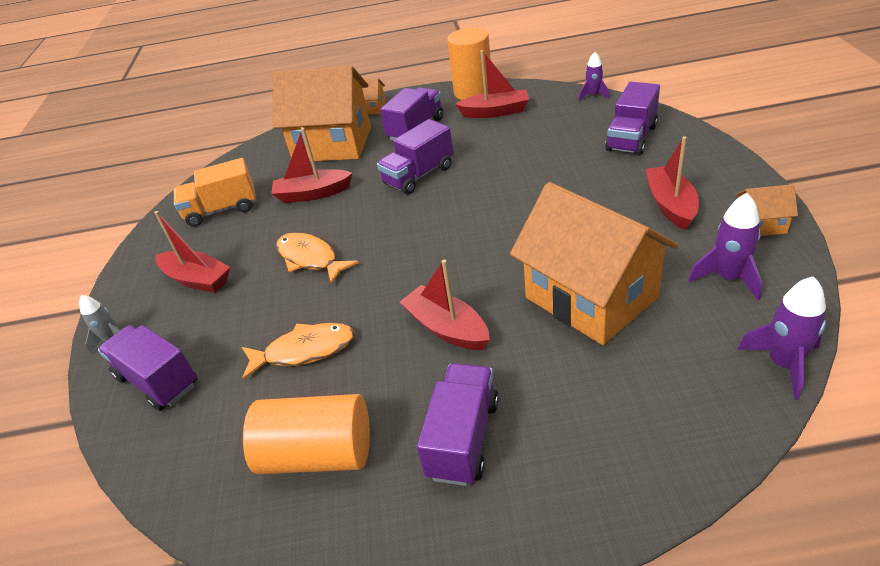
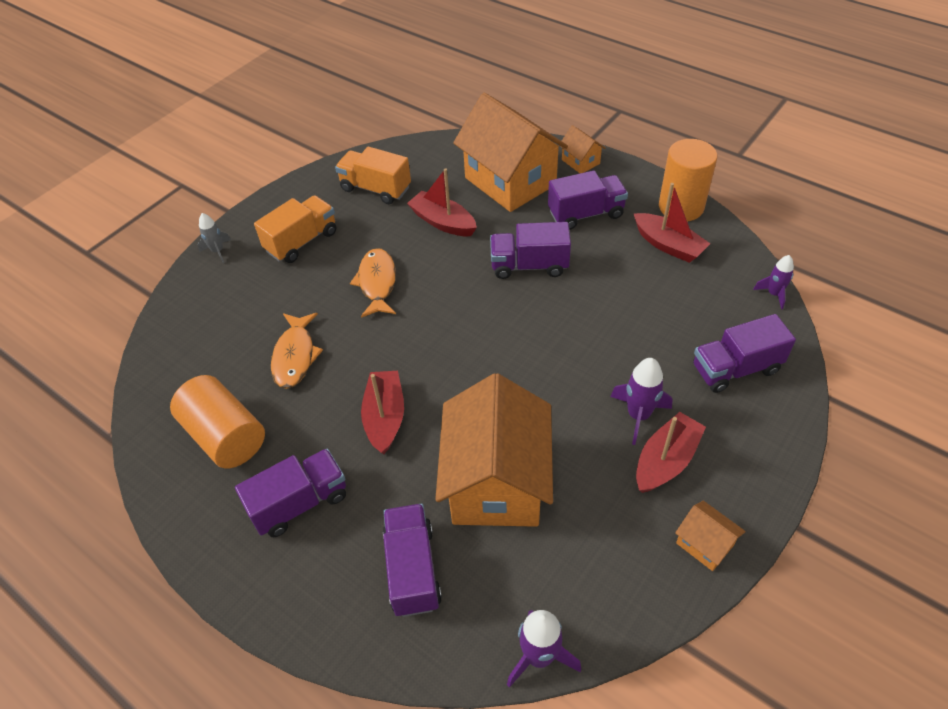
camera: 40 degrees right, 10 degrees up
(157, 381) = (208, 305): purple truck -> purple truck (412, 569)
(197, 279) = (302, 241): red boat -> orange truck
(304, 351) = (295, 356): orange fish -> orange fish turned 60 degrees clockwise
(728, 278) = (607, 560): purple rocket -> purple rocket (638, 415)

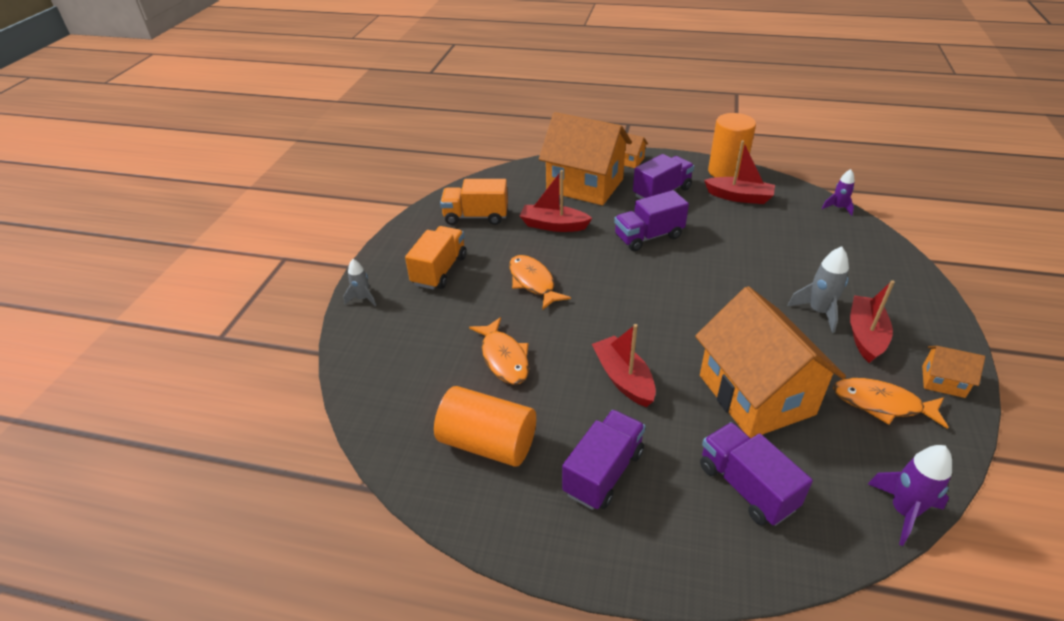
camera: 25 degrees left, 10 degrees down
(615, 542) = (882, 404): none -> orange fish
(638, 415) = (819, 312): purple rocket -> grey rocket
(735, 369) = (856, 261): purple truck -> none

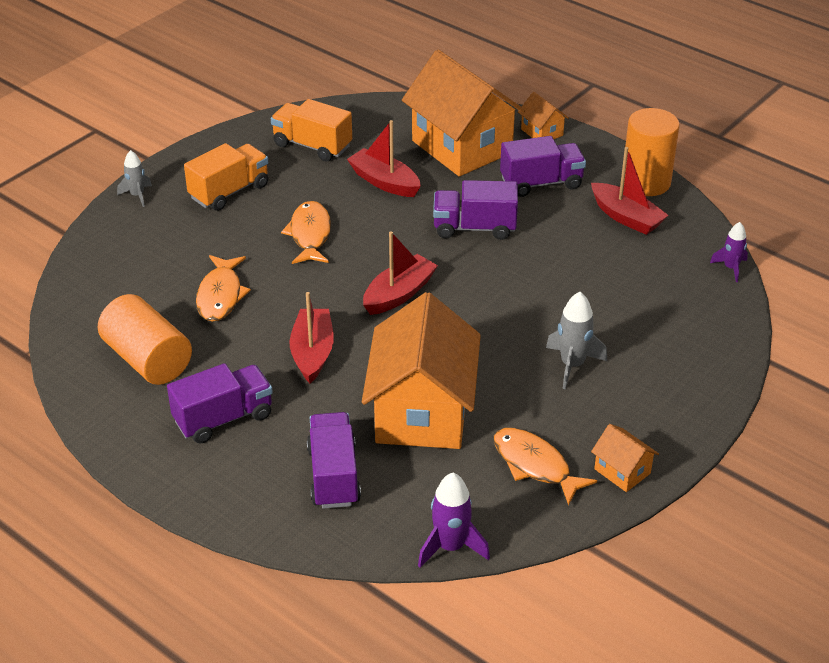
camera: 25 degrees right, 0 degrees up
(865, 335) = (594, 403): red boat -> red boat (399, 294)

